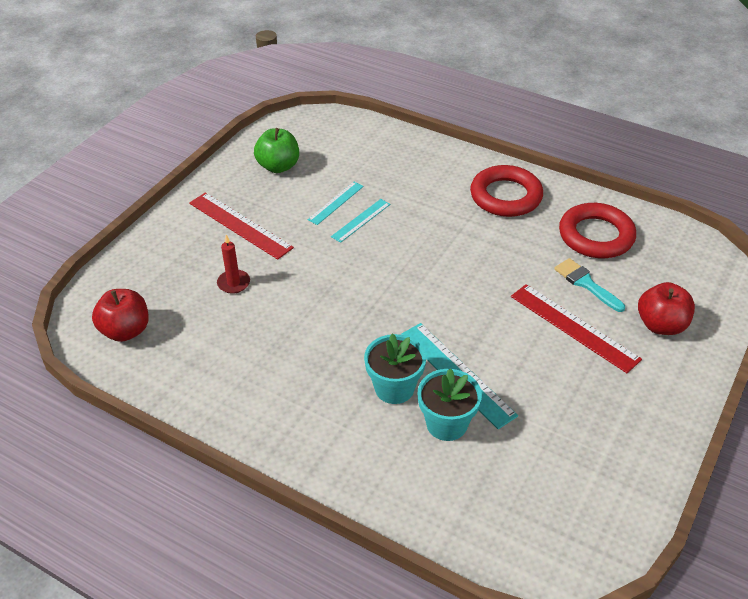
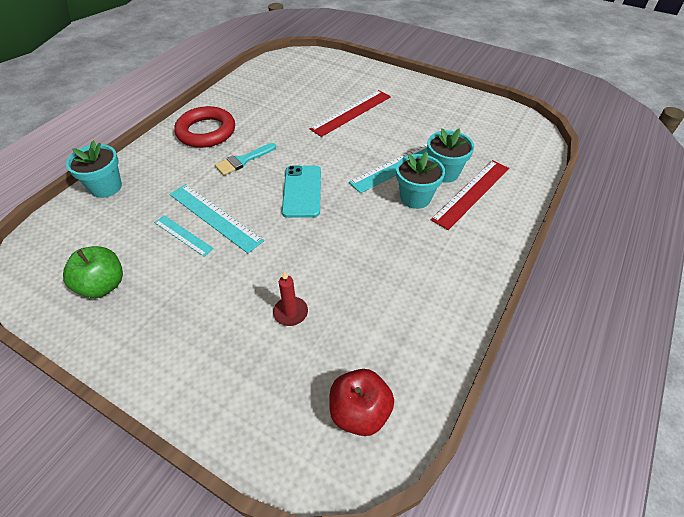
camera: 90 degrees left, 5 degrees up
(240, 225) = (198, 315): red ruler -> red ruler (471, 193)
(361, 220) = (214, 217): turquoise ruler -> turquoise ruler, size x1.69
(402, 283) = (302, 191): none -> turquoise phone
(403, 143) = (106, 187): none -> turquoise flower pot
(586, 283) = (310, 104): turquoise brush -> turquoise brush (243, 160)
(596, 236) = (262, 95): red ring -> none
(661, 325) = (349, 81): red apple -> none

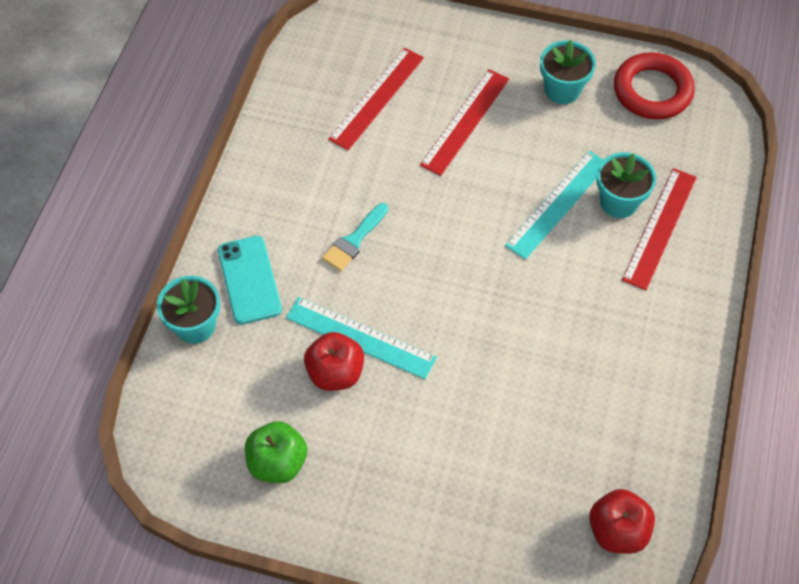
camera: 15 degrees left, 10 degrees up
(183, 235) = (335, 373): turquoise ruler -> red apple
(206, 131) = (279, 201): red ring -> red ring (652, 91)
(290, 312) = (506, 442): red candle -> none
(299, 93) = (377, 98): none -> red ruler
(302, 191) = (452, 273): turquoise phone -> turquoise phone (249, 280)
(415, 198) = (594, 250): turquoise flower pot -> turquoise flower pot (562, 90)

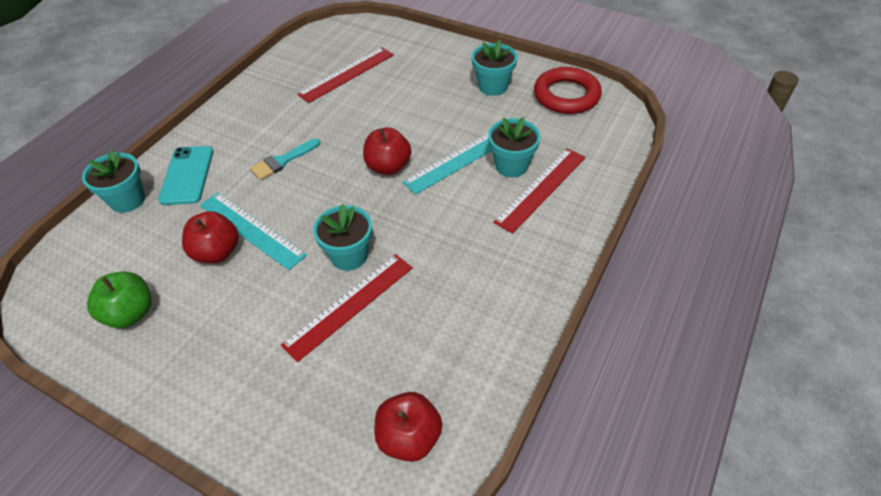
camera: 15 degrees right, 10 degrees down
(465, 121) = (407, 96): red ruler -> red ruler (349, 305)
(481, 227) = (388, 167): none -> red apple
(482, 349) = (349, 255): none -> turquoise flower pot

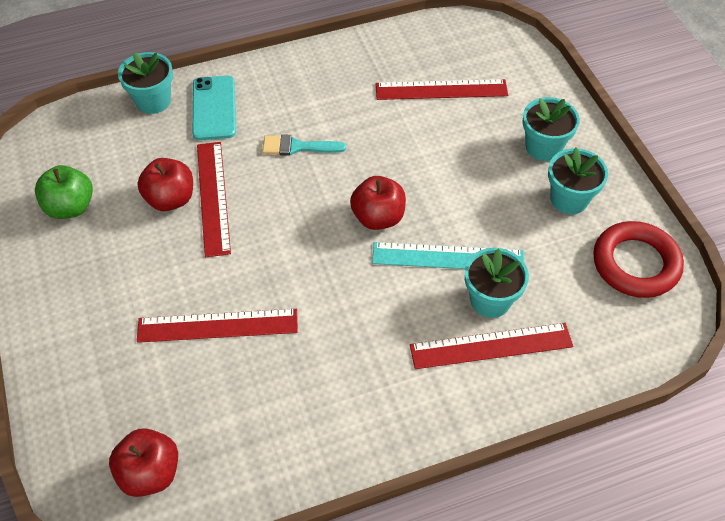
camera: 40 degrees right, 5 degrees up
(187, 175) = (214, 108): turquoise phone -> turquoise phone turned 45 degrees counterclockwise
(251, 230) = (213, 197): turquoise ruler -> red ruler
(349, 255) = (261, 280): turquoise flower pot -> turquoise flower pot (543, 147)

